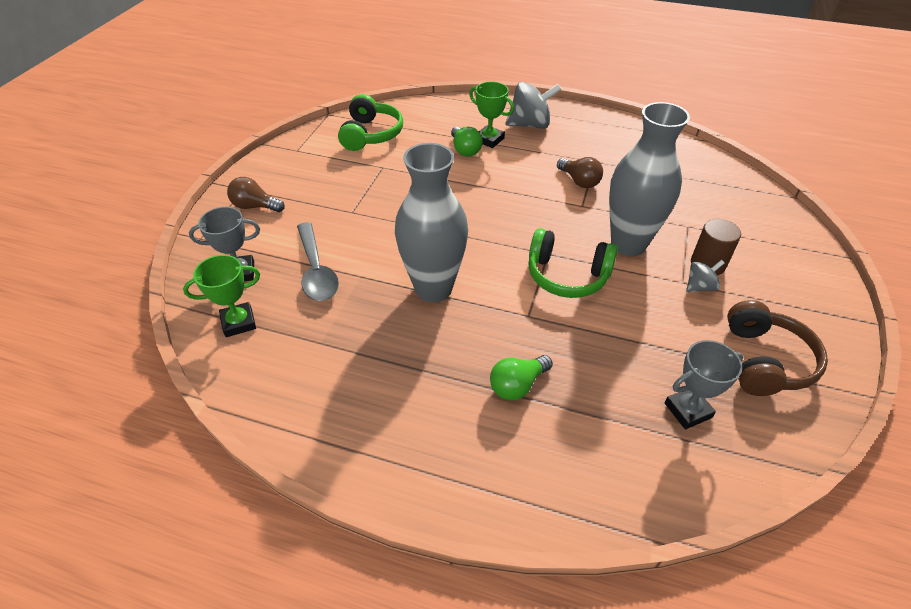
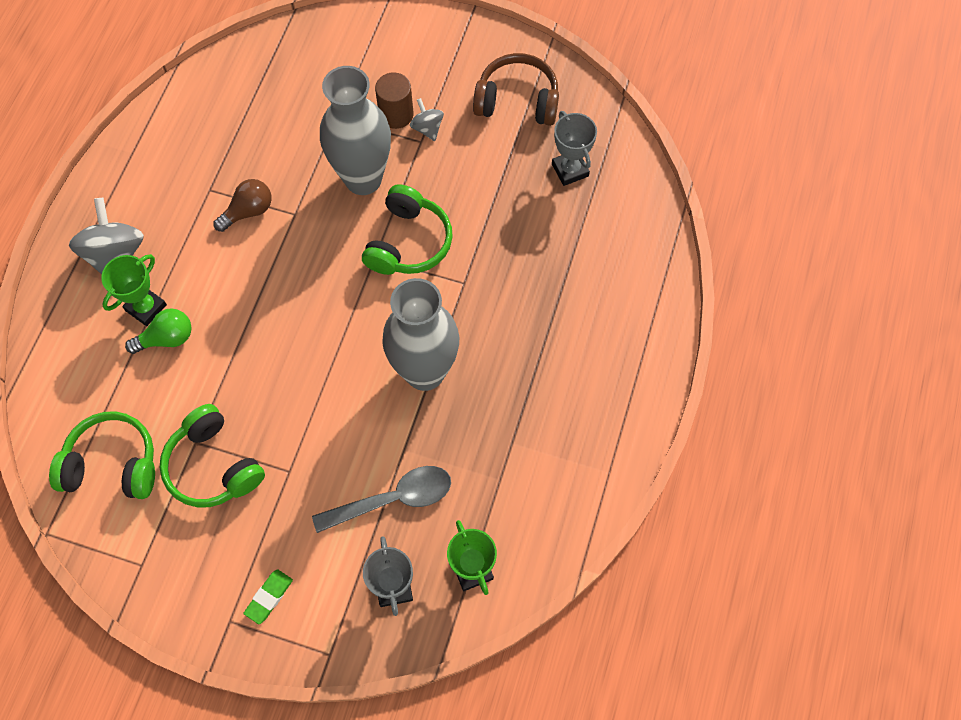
camera: 90 degrees left, 20 degrees up
(255, 206) = (269, 597): brown light bulb -> green eraser
(362, 176) = (213, 466): none -> green headphones
(517, 385) = (548, 298): green light bulb -> none

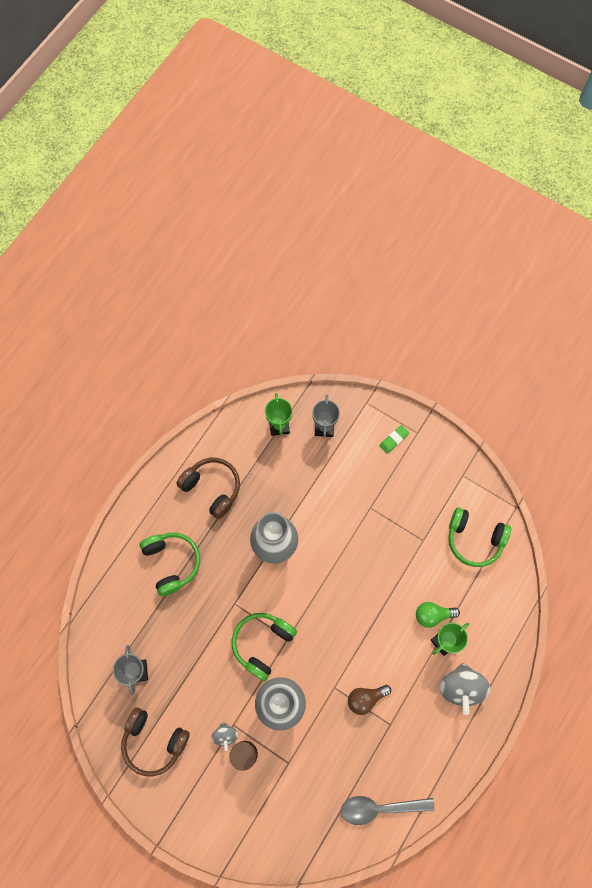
camera: 165 degrees left, 5 degrees up
(213, 466) = (414, 522): green headphones -> green headphones (171, 563)
(393, 499) = (313, 476): grey spoon -> grey spoon (380, 808)
(550, 437) = (212, 488): none -> brown headphones

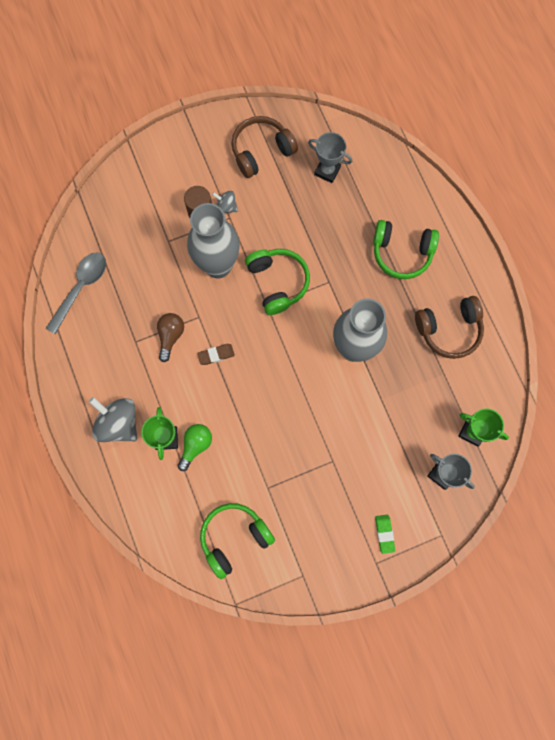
camera: 125 degrees right, 5 degrees up
(354, 650) = (216, 355): none -> brown eraser

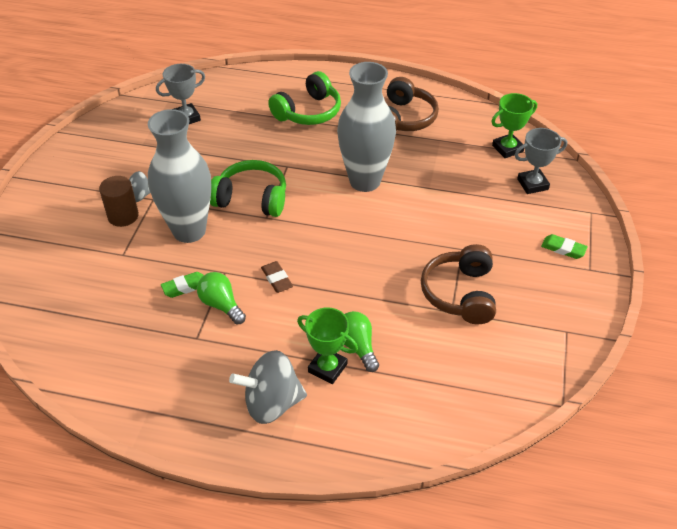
camera: 55 degrees left, 30 degrees down
(81, 288) = (88, 354): grey spoon -> none
(169, 302) = (185, 287): none -> green eraser
(170, 336) = (221, 305): brown light bulb -> green light bulb
(216, 355) = (277, 279): brown eraser -> brown eraser turned 45 degrees counterclockwise
(234, 538) = (486, 367): green headphones -> none
(261, 151) = (118, 147): brown headphones -> brown headphones (460, 294)

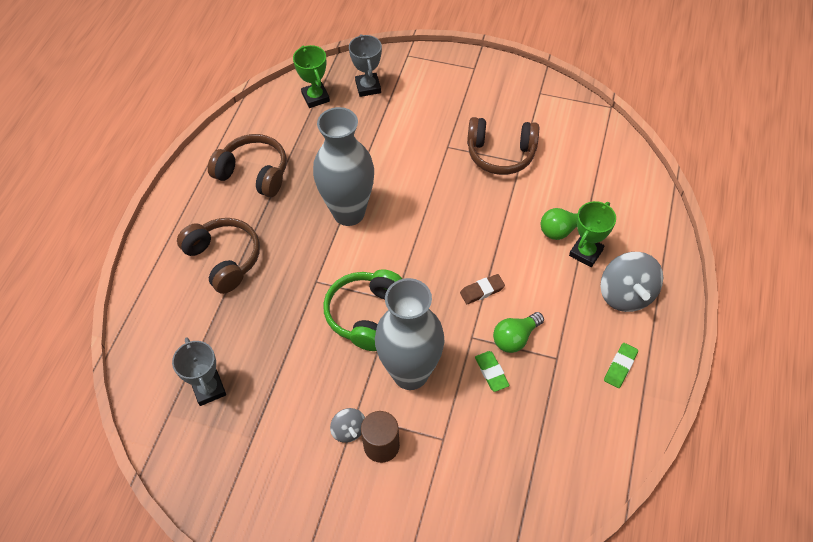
camera: 85 degrees left, 10 degrees up
(308, 112) = (224, 259): green headphones -> brown headphones
(563, 249) = (450, 80): green eraser -> green eraser (620, 367)

